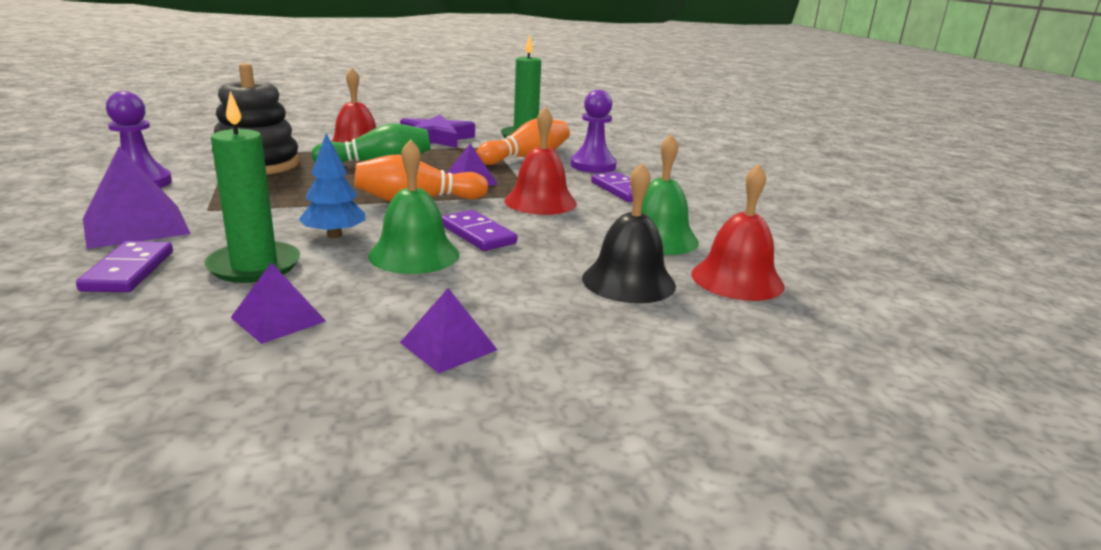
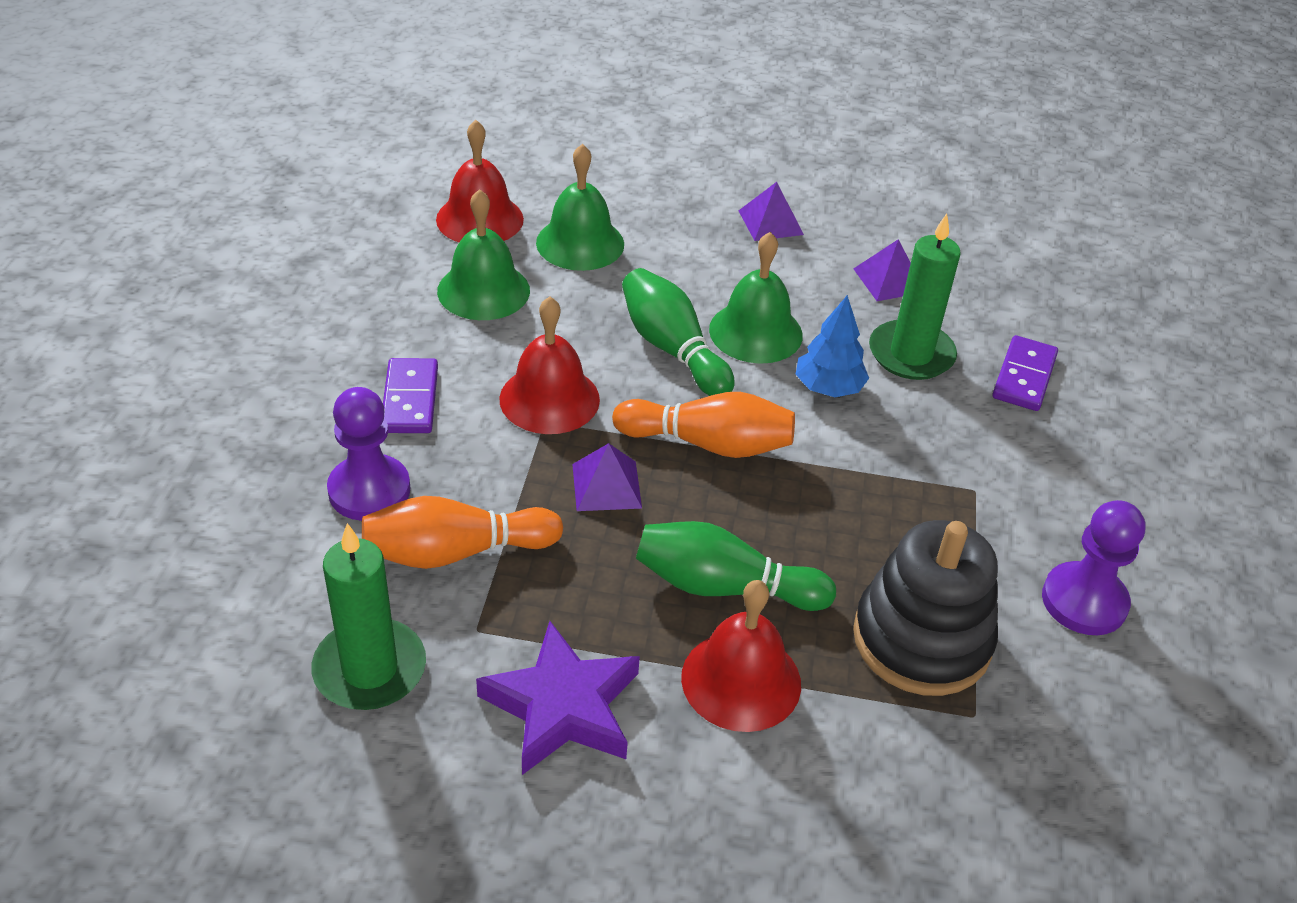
camera: 155 degrees left, 20 degrees up
(136, 226) = (1047, 466): purple pyramid -> none
(478, 234) = (673, 349): purple domino -> green bowling pin
(628, 281) = (580, 243): black bell -> green bell

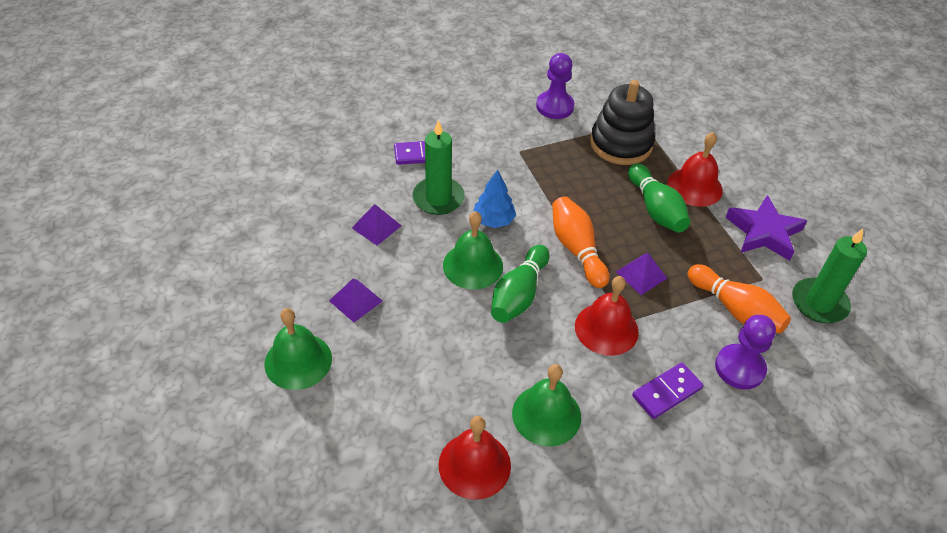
camera: 120 degrees left, 5 degrees up
(580, 243) = (456, 389): green bell -> green bell (298, 361)

